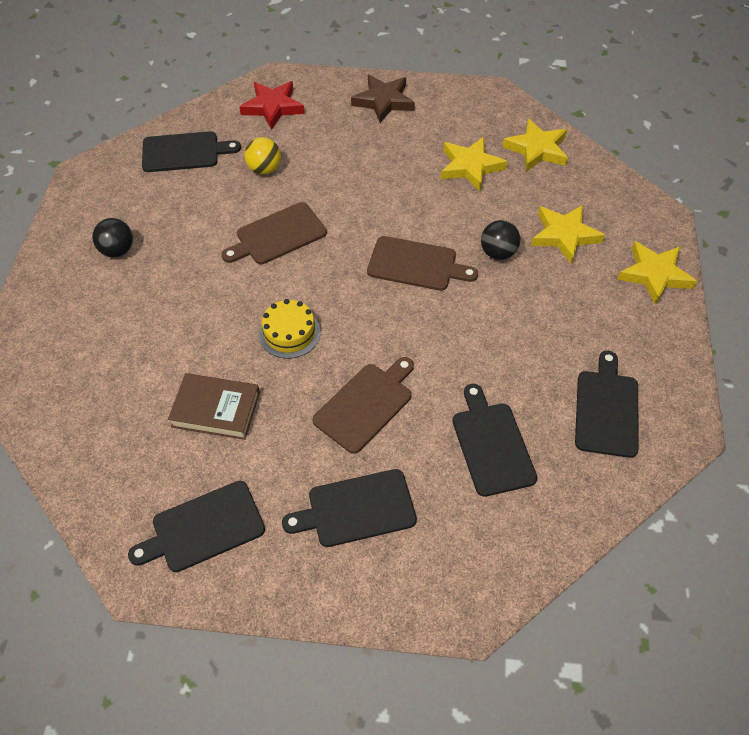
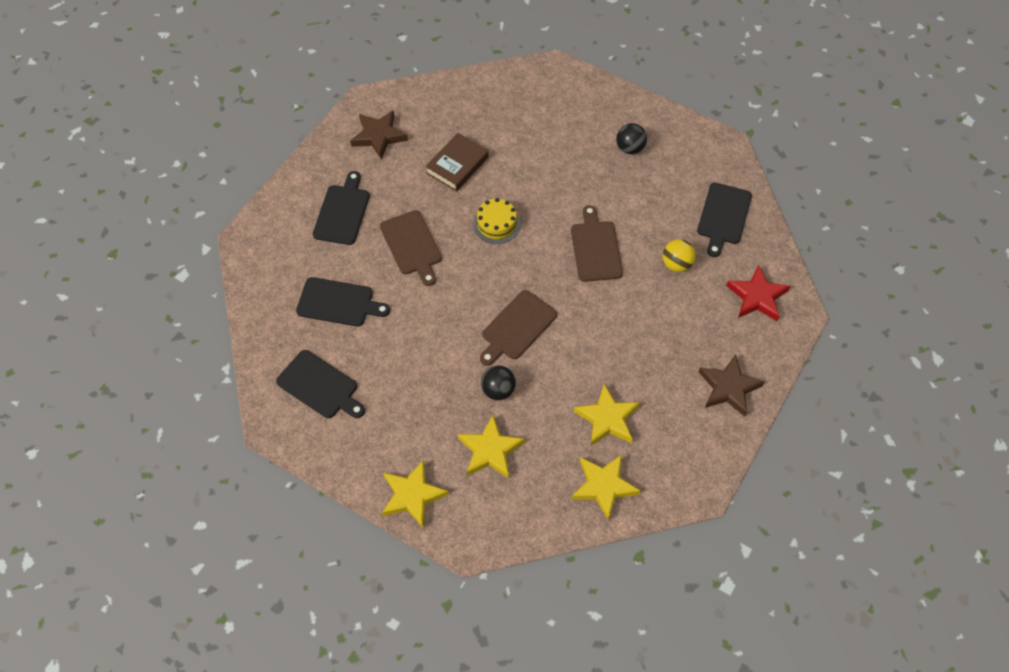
camera: 115 degrees right, 5 degrees up
(203, 528) = (378, 136): black cutting board -> brown star

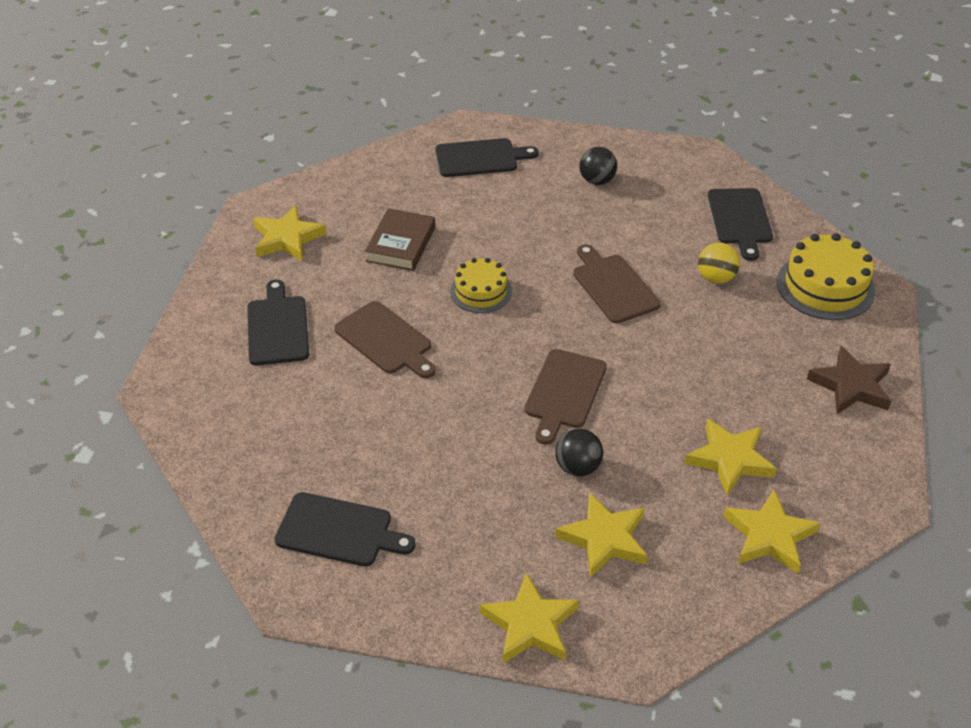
camera: 20 degrees left, 15 degrees down
(338, 303) = (319, 427): black cutting board -> black cutting board (480, 158)
(378, 136) = (287, 238): brown star -> yellow star
(757, 297) = (825, 286): red star -> yellow cake

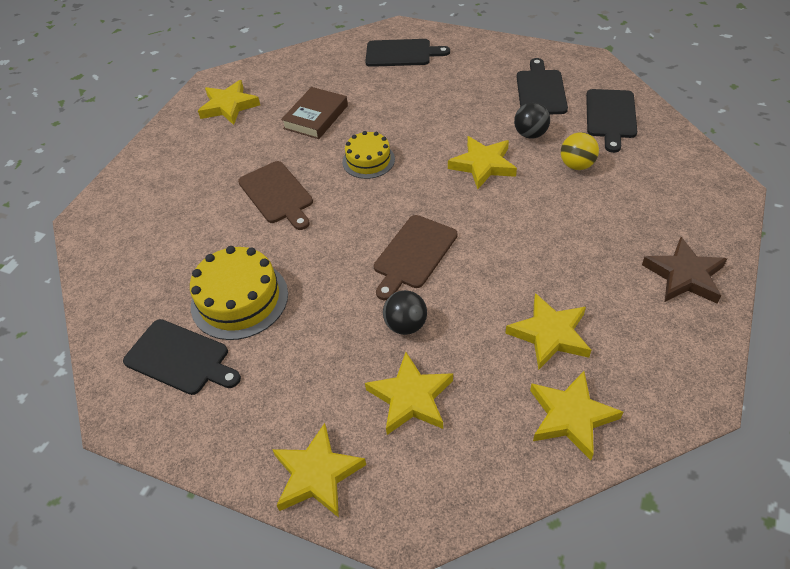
camera: 15 degrees right, 5 degrees up
(277, 327) = (195, 176): black cutting board -> black cutting board (540, 90)
(597, 181) = (493, 77): black ball -> black ball (530, 134)
(613, 286) = (483, 165): brown cutting board -> yellow star
(825, 286) = (677, 181): yellow cake -> yellow cake (239, 299)

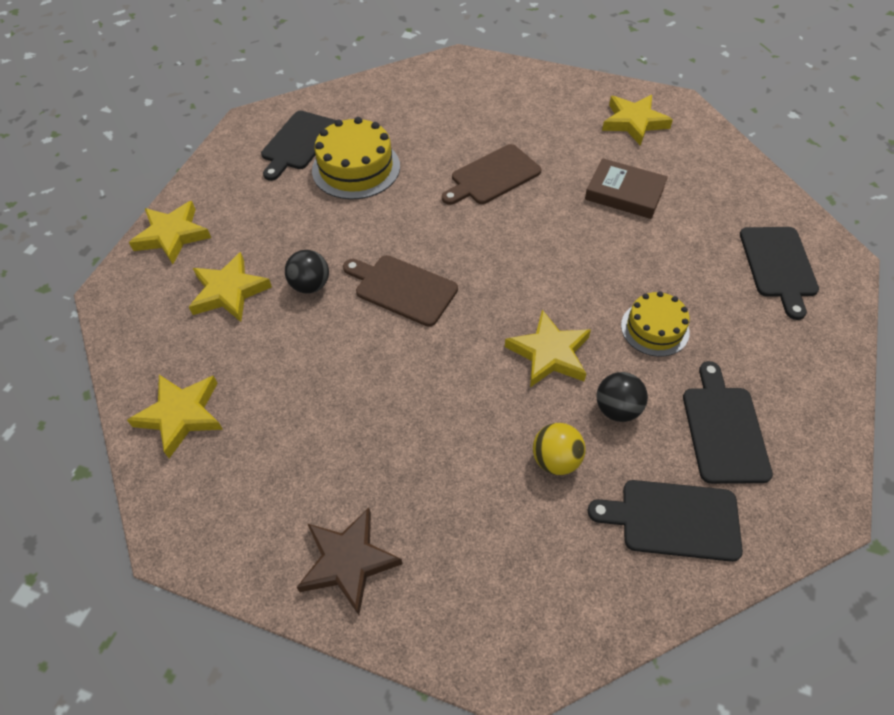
camera: 85 degrees right, 5 degrees up
(368, 160) = (550, 244): yellow cake -> yellow cake (654, 328)
(540, 90) = (723, 429): black cutting board -> black cutting board turned 90 degrees counterclockwise
(550, 334) = (281, 405): yellow star -> none

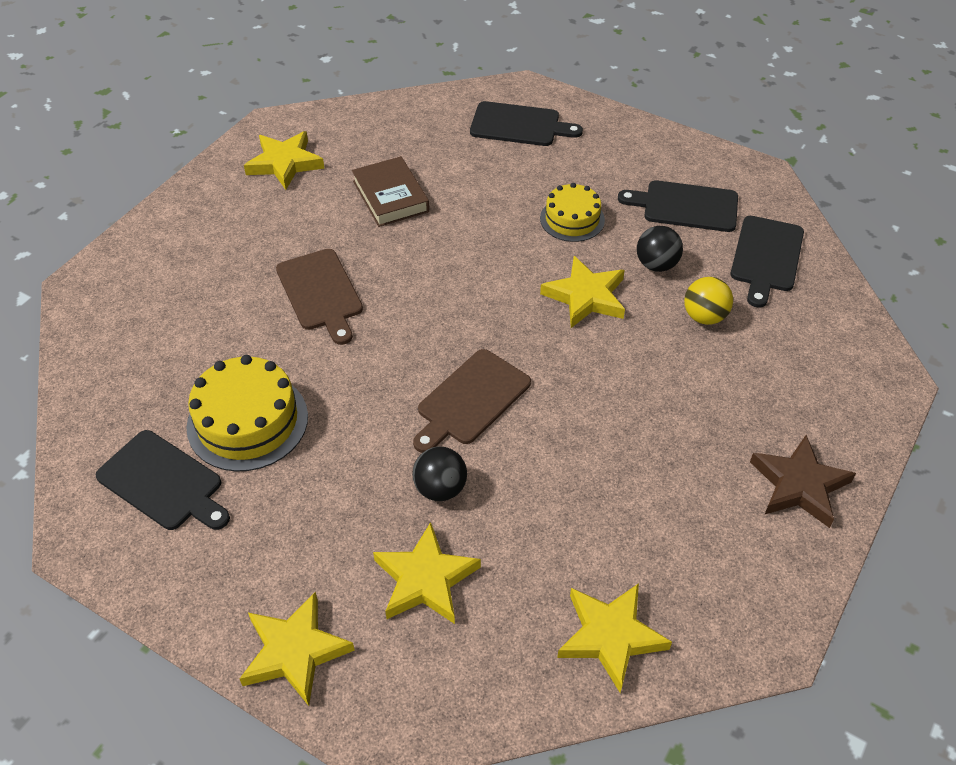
camera: 80 degrees left, 5 degrees down
(624, 193) = (390, 196): brown book -> brown book turned 60 degrees counterclockwise

